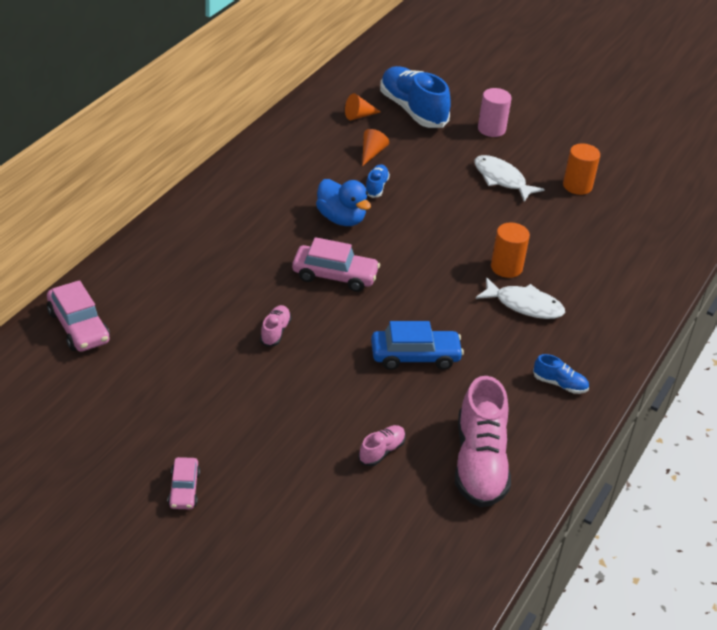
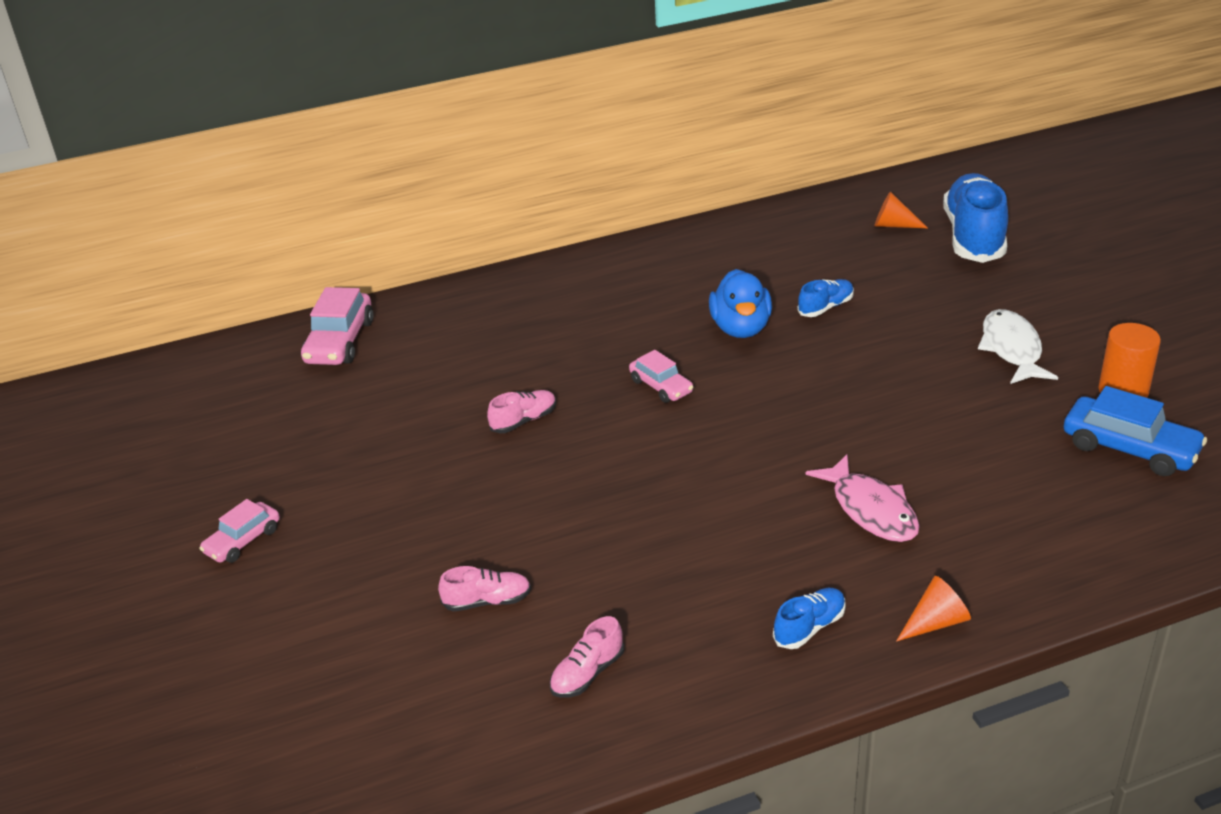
camera: 45 degrees right, 5 degrees down
(334, 276) = (661, 386): pink car -> pink car, size x0.62
(372, 153) = (863, 269): orange cone -> orange cone (935, 622)
(415, 356) = (653, 512): blue car -> blue car (1129, 448)
(479, 463) = (587, 673): pink shoe -> pink shoe, size x0.46
(491, 129) = (1064, 286): pink cylinder -> none
(506, 267) = (897, 455): orange cylinder -> none
(524, 305) = (871, 510): white fish -> pink fish
(559, 384) = (809, 627): blue shoe -> blue shoe turned 105 degrees counterclockwise

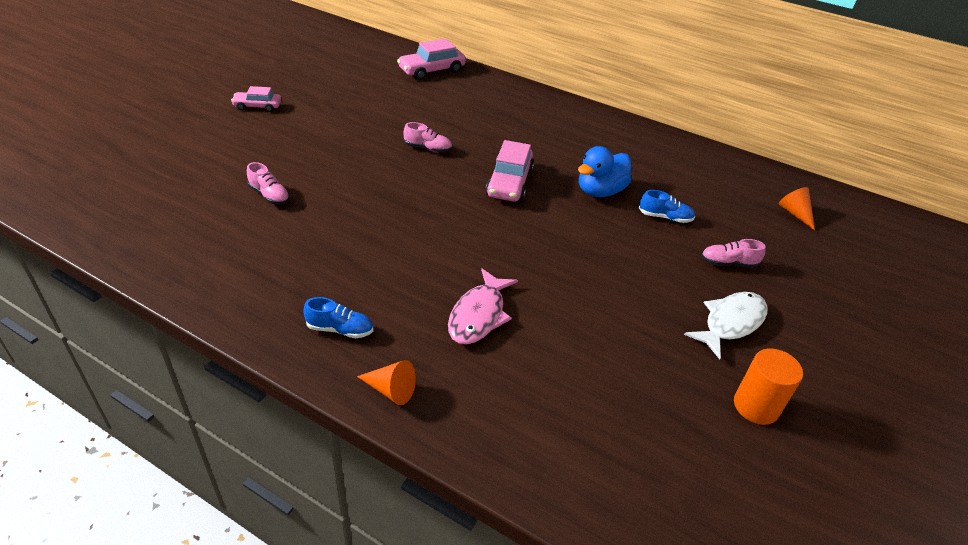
camera: 45 degrees right, 5 degrees up
(587, 673) = (236, 253): pink shoe -> pink shoe (728, 263)
(661, 386) = (509, 183): pink car -> pink car, size x1.62
(973, 237) = (837, 255): blue shoe -> none
(1129, 448) = (688, 435): blue car -> none

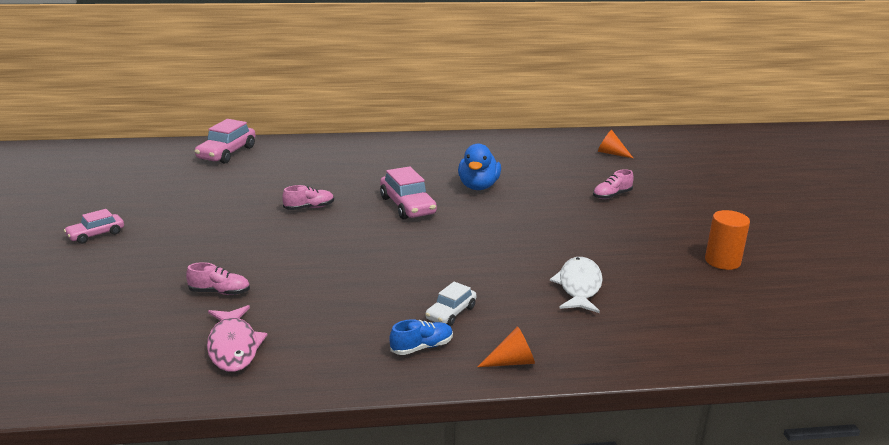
camera: 35 degrees left, 15 degrees down
(406, 309) = (451, 313): none -> white car
(479, 315) = (505, 292): pink fish -> pink fish (233, 347)
(665, 217) = (540, 185): blue shoe -> none
(730, 323) = (655, 226): white fish -> white fish (579, 286)

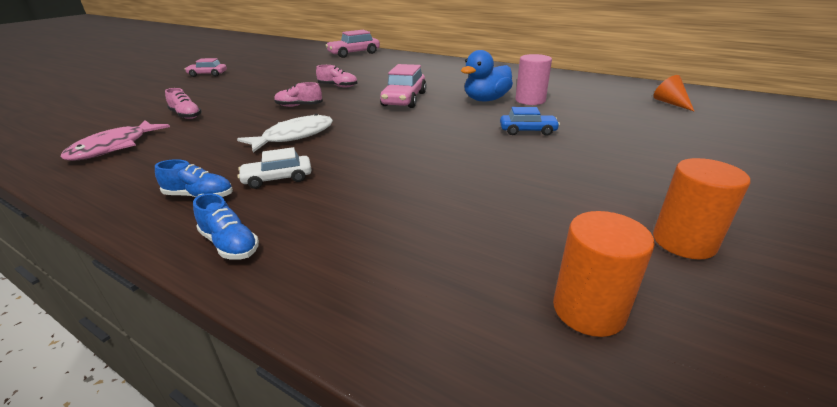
camera: 40 degrees right, 5 degrees up
(512, 362) = (230, 244): orange cone -> blue shoe
(513, 177) = (530, 100): none -> pink cylinder
(554, 210) = (527, 131): none -> blue car
(579, 286) = (434, 200): white fish -> white fish (294, 136)
(612, 195) = (615, 134): pink shoe -> pink shoe (299, 106)
(723, 311) = (588, 310): none -> orange cylinder

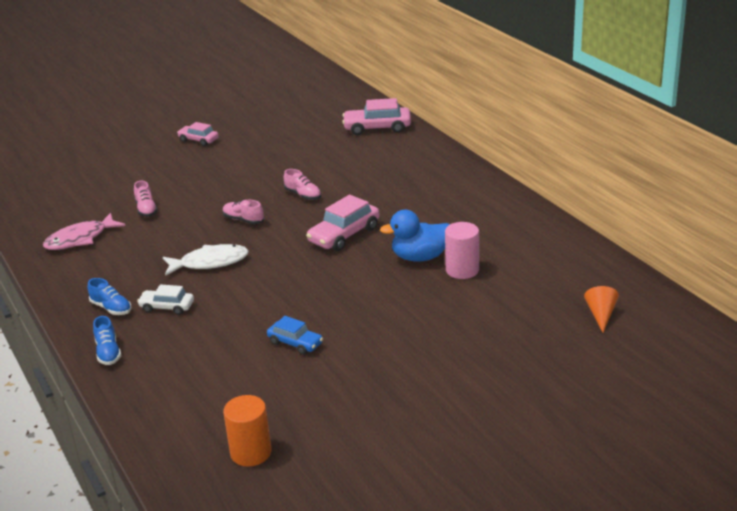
camera: 30 degrees right, 0 degrees up
(527, 131) = (401, 311): blue car -> blue car (295, 343)
(683, 242) = (362, 439): orange cylinder -> none

